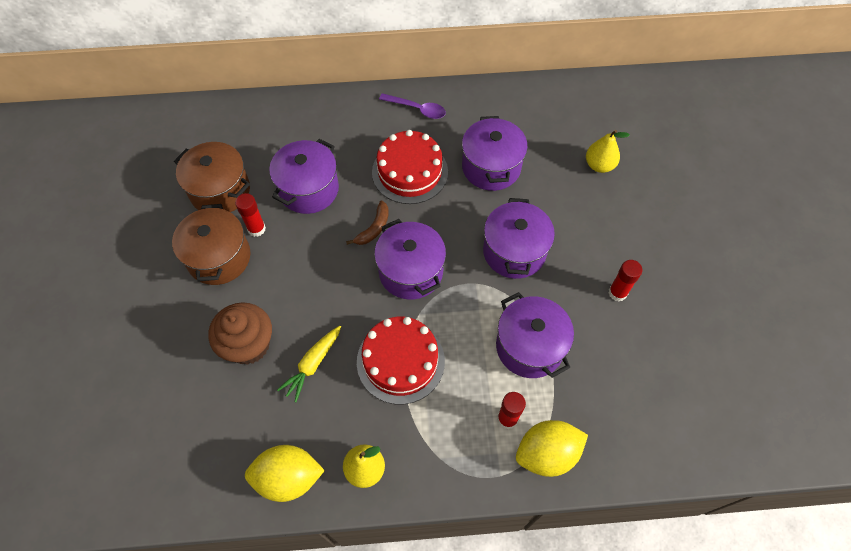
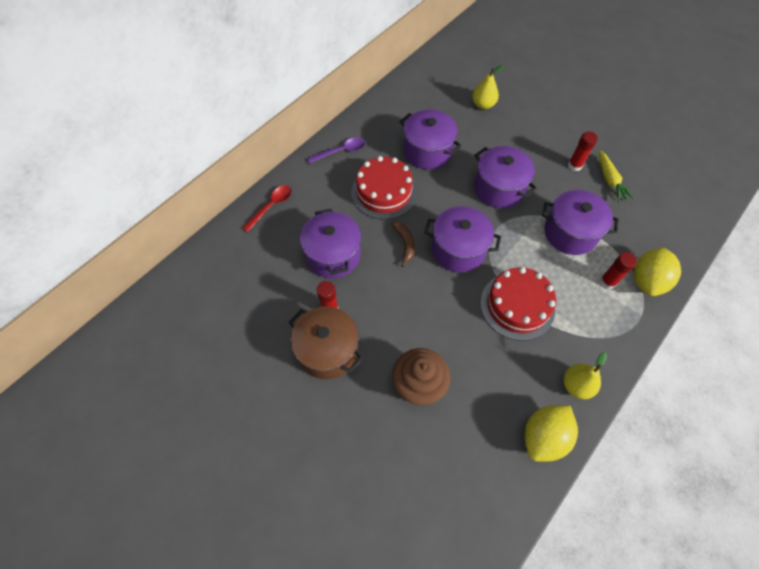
camera: 45 degrees left, 0 degrees up
(220, 191) = (272, 308): brown pot -> none
(310, 112) = (271, 206): none -> red spoon
(312, 364) = (472, 357): yellow carrot -> yellow carrot (610, 180)

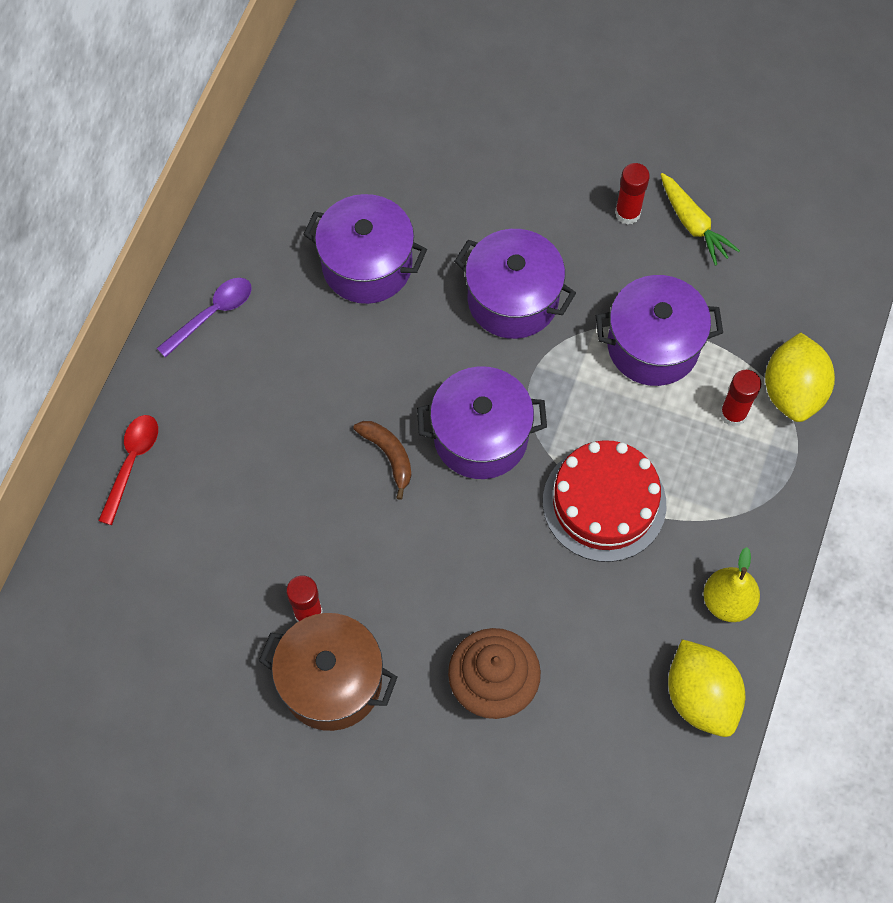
camera: 20 degrees left, 5 degrees up
(333, 255) = (276, 517): purple pot -> none
(384, 192) = (319, 371): red cake -> none
(483, 105) = (434, 136): yellow pear -> none
(543, 437) = (700, 697): yellow lemon -> yellow lemon turned 45 degrees counterclockwise

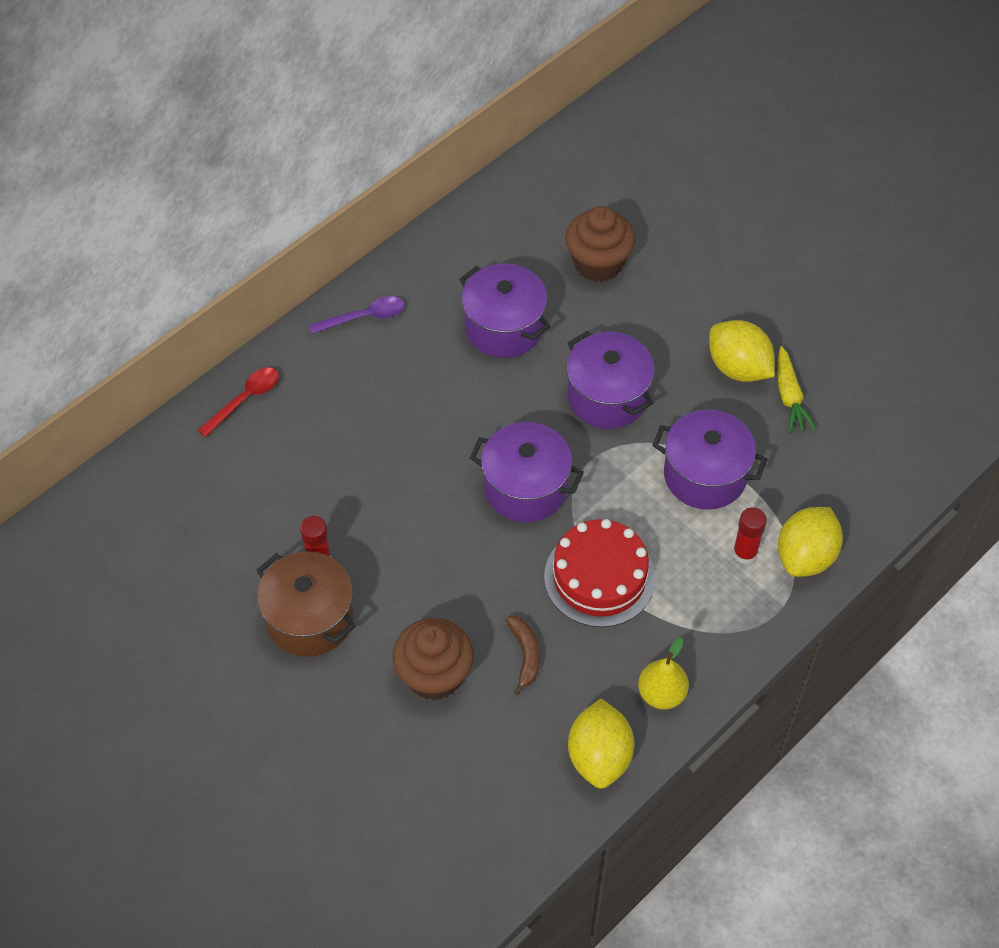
camera: 25 degrees right, 10 degrees down
(389, 455) = (445, 472): brown banana -> brown banana (525, 654)
(428, 153) = (598, 263): none -> brown cupcake
(627, 213) = (738, 368): red glue stick -> yellow lemon

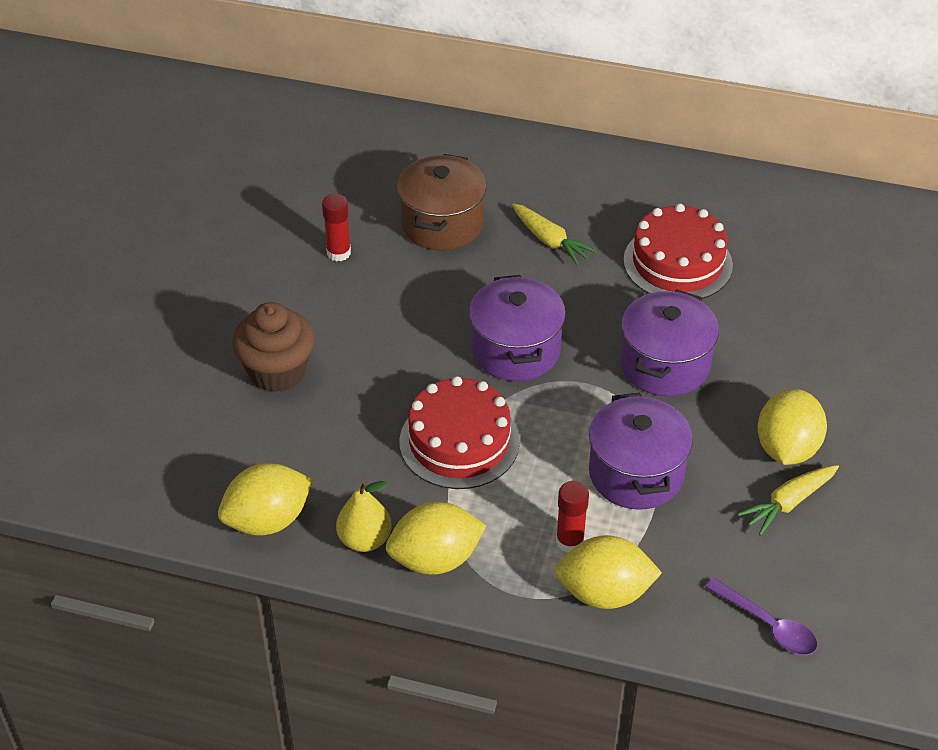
camera: 60 degrees right, 10 degrees down
(245, 399) = (462, 142): red spoon -> none
(309, 619) = (279, 271): brown pot -> brown pot (442, 223)
(364, 317) = (606, 172): purple spoon -> purple spoon (768, 625)
(417, 399) = (550, 241): none -> yellow carrot
(504, 327) = (677, 262): purple pot -> red cake
(525, 654) = (340, 423): brown banana -> none
(598, 263) = (811, 295): brown cupcake -> none
(710, 653) = (435, 559): none -> yellow lemon

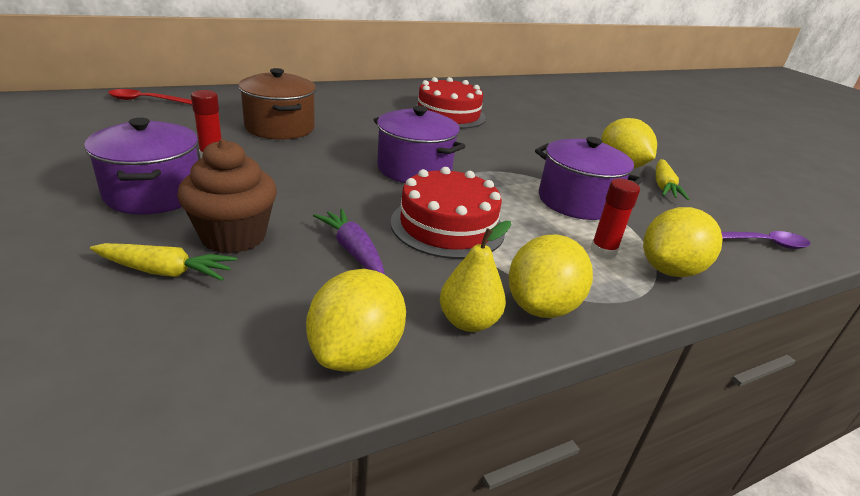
camera: 45 degrees left, 15 degrees down
(346, 124) = (146, 100): none -> red spoon
(351, 430) = (353, 250): none -> purple carrot
(550, 241) = (363, 121): yellow carrot -> yellow carrot (165, 271)
(665, 365) = (508, 152): purple pot -> purple pot (153, 194)

